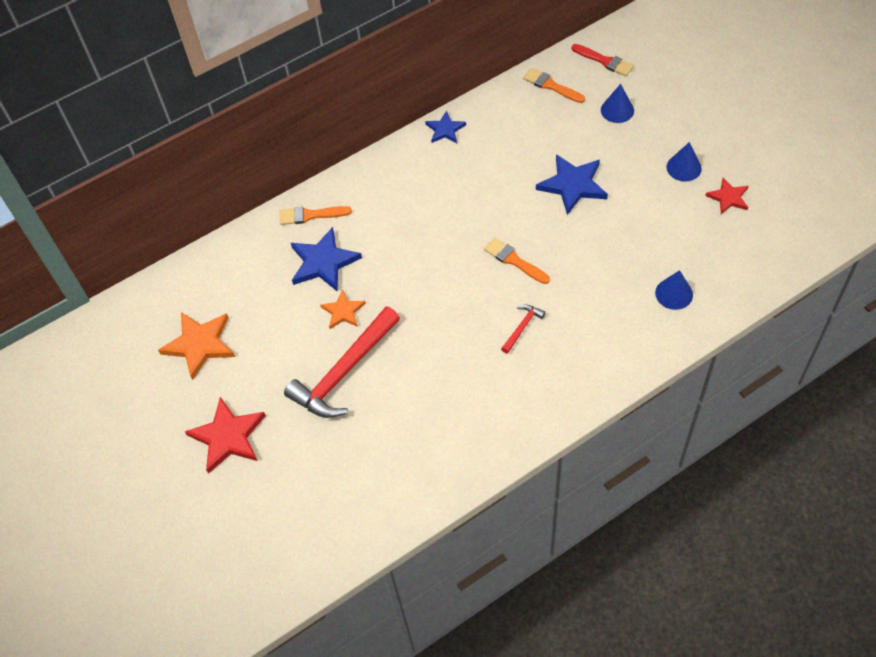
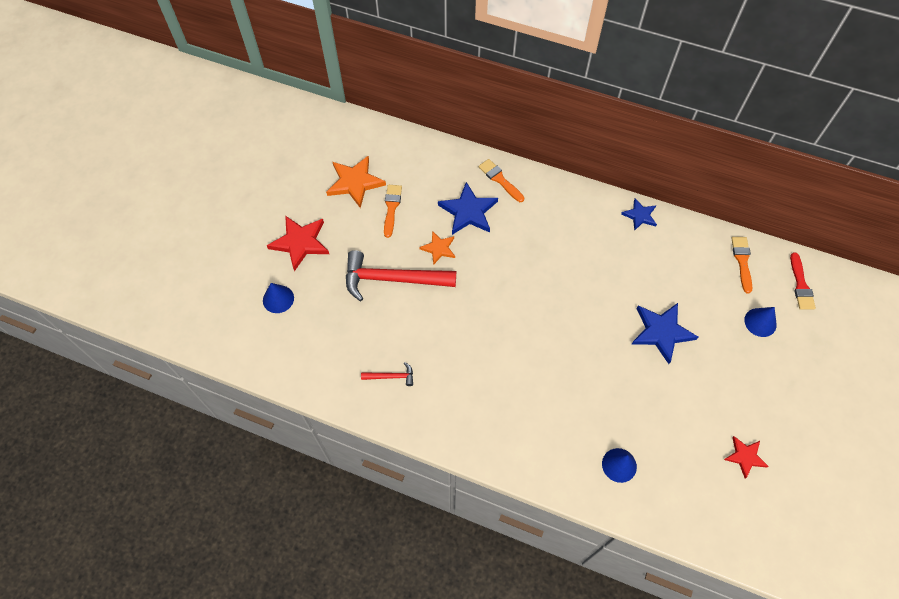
camera: 50 degrees right, 5 degrees up
(514, 260) = (562, 332): orange brush -> orange brush (391, 208)
(522, 327) = (509, 372): red hammer -> red hammer (391, 376)
(684, 167) = (746, 405): blue cone -> blue cone (278, 299)

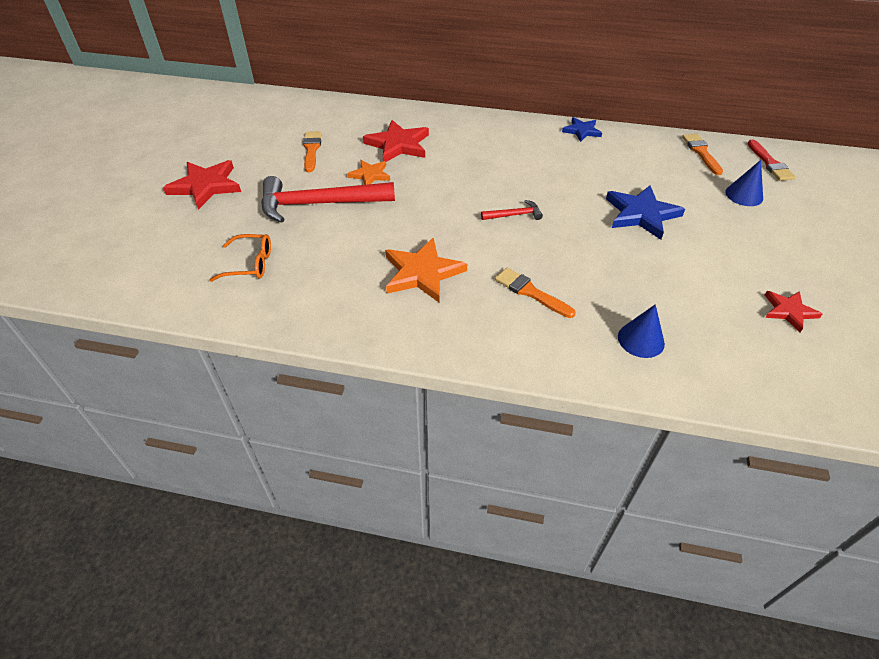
camera: 10 degrees left, 15 degrees down
(278, 299) = (177, 235): blue cone -> none
(334, 340) = (250, 264): none -> orange glasses
(355, 182) = (268, 135): orange star -> orange star (422, 273)
(391, 376) = (328, 289): red hammer -> red hammer (514, 215)
(468, 211) = (398, 145): blue star -> red star
(500, 179) = (427, 120): orange brush -> orange brush (530, 292)

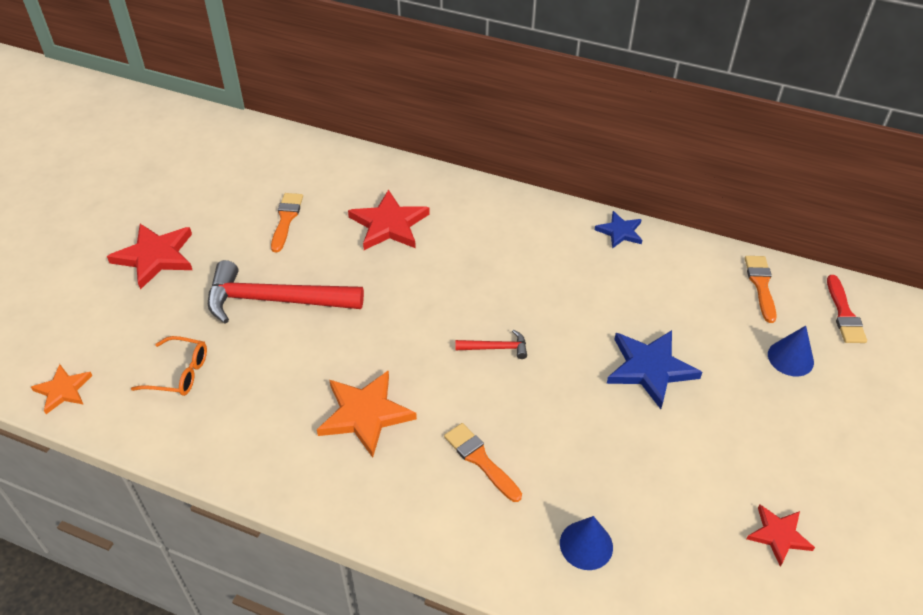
camera: 10 degrees right, 0 degrees up
(370, 175) = (344, 265): orange star -> orange star (63, 390)

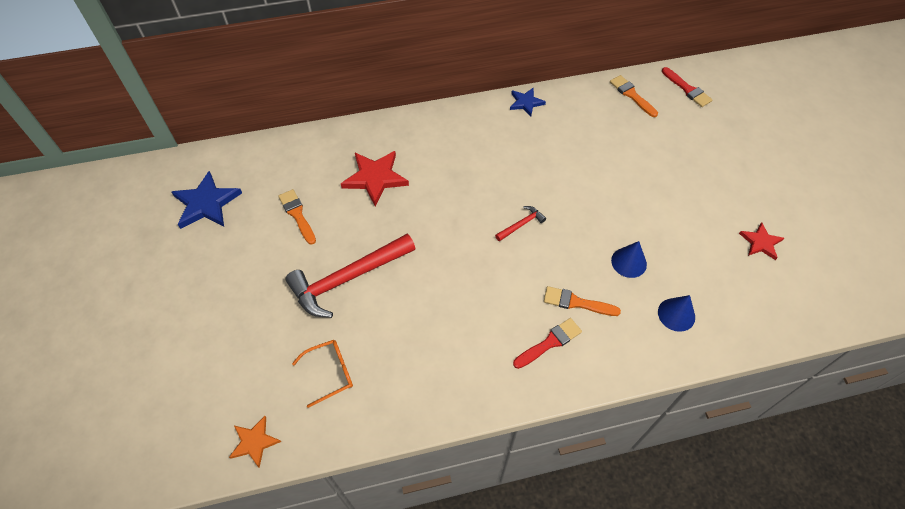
camera: 35 degrees left, 10 degrees up
(155, 257) = (224, 300): red star -> none
(365, 414) = (482, 319): orange star -> none
(412, 480) = (550, 342): none -> red brush
(650, 369) = (618, 184): blue star -> blue star (206, 203)
(790, 358) = (683, 133): blue cone -> blue cone (629, 262)

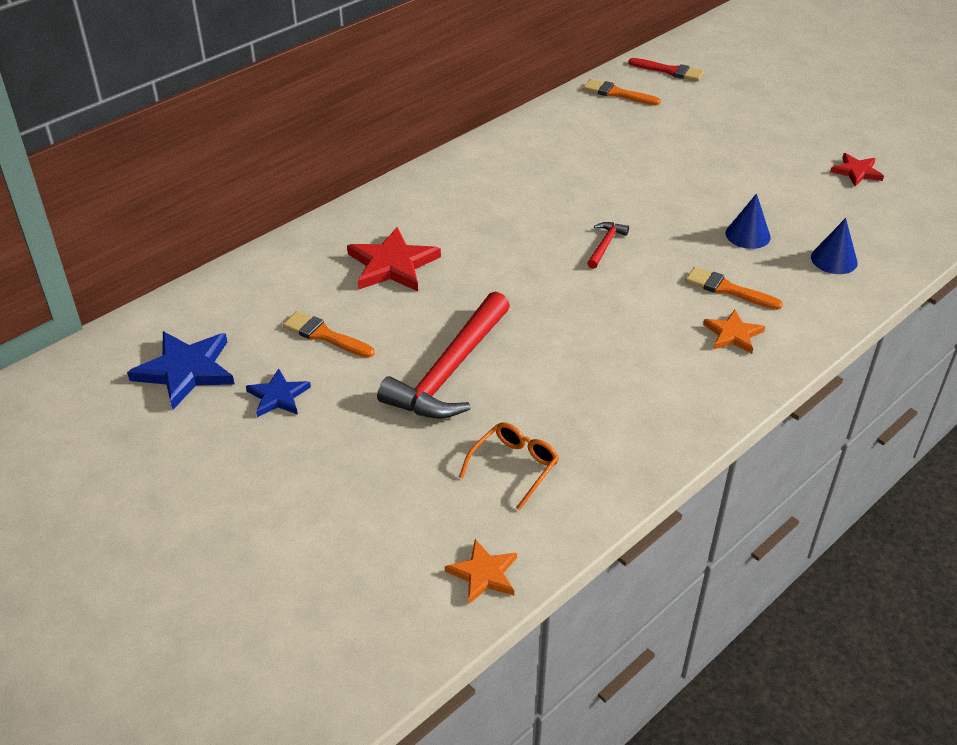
camera: 30 degrees left, 15 degrees down
(526, 103) = (507, 136): blue star -> blue star (278, 396)
(550, 342) = (733, 334): red brush -> orange star
(576, 302) = (727, 289): orange brush -> orange brush turned 45 degrees clockwise

